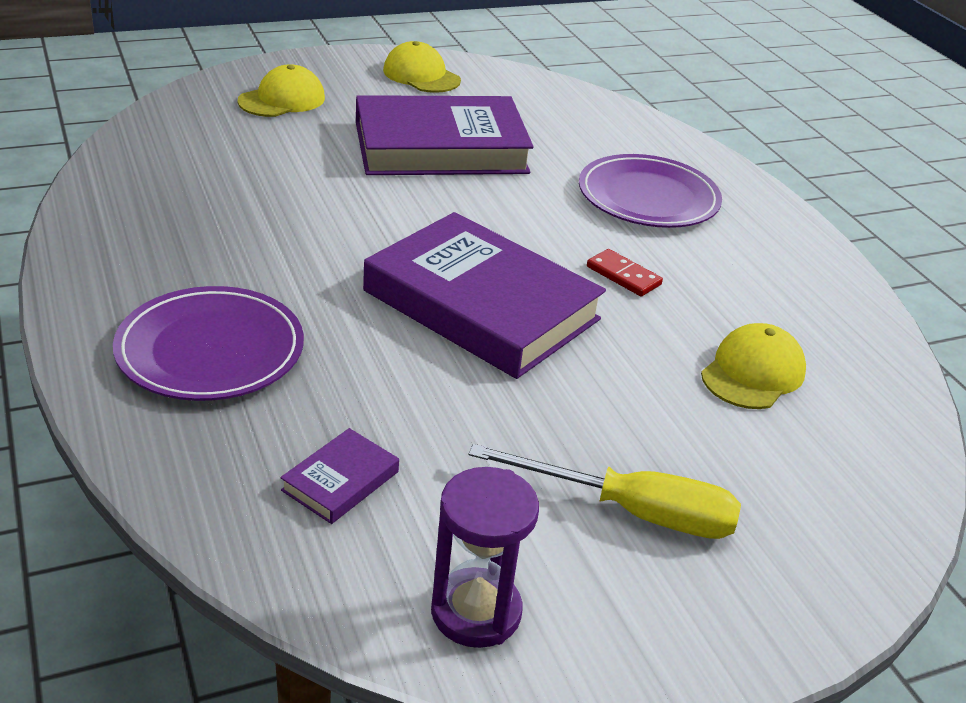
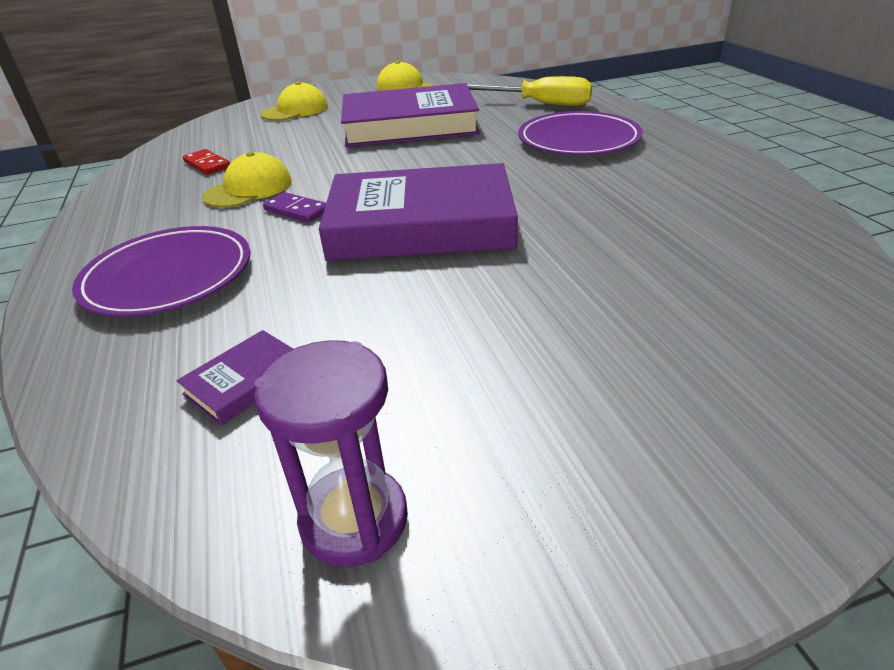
camera: 10 degrees right, 0 degrees up
(331, 270) = (296, 210): none -> purple domino
(481, 305) = (421, 224): purple book -> purple book turned 45 degrees counterclockwise
(623, 276) = (553, 193): red domino -> red domino (207, 164)
(631, 511) = (549, 395): yellow screwdriver -> yellow screwdriver (539, 104)
(753, 373) = (679, 257): yellow cap -> yellow cap (248, 189)

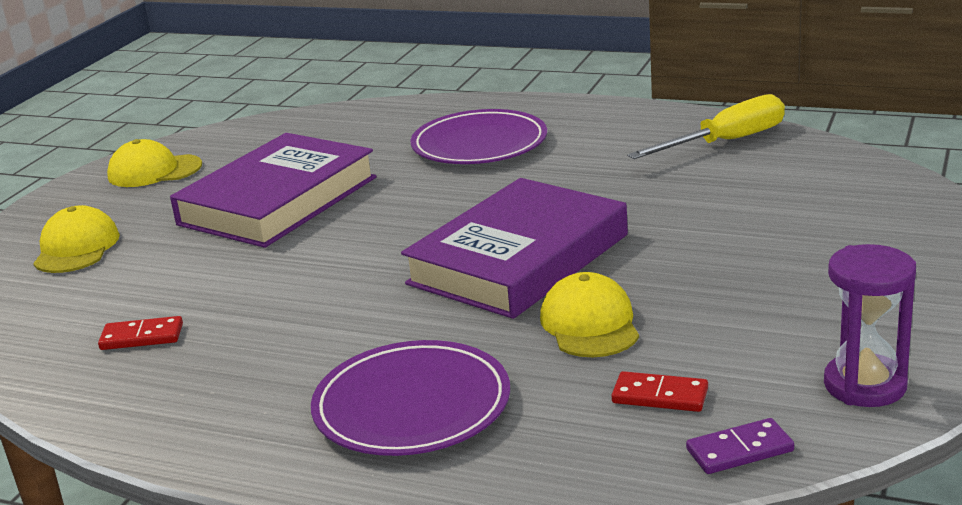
camera: 50 degrees left, 10 degrees down
(246, 382) = (660, 396): purple book -> red domino
(248, 189) = (272, 325): yellow cap -> yellow cap (590, 324)
(296, 210) = (379, 310): purple domino -> purple domino (740, 450)
(539, 104) = (362, 129): yellow screwdriver -> yellow screwdriver (725, 142)

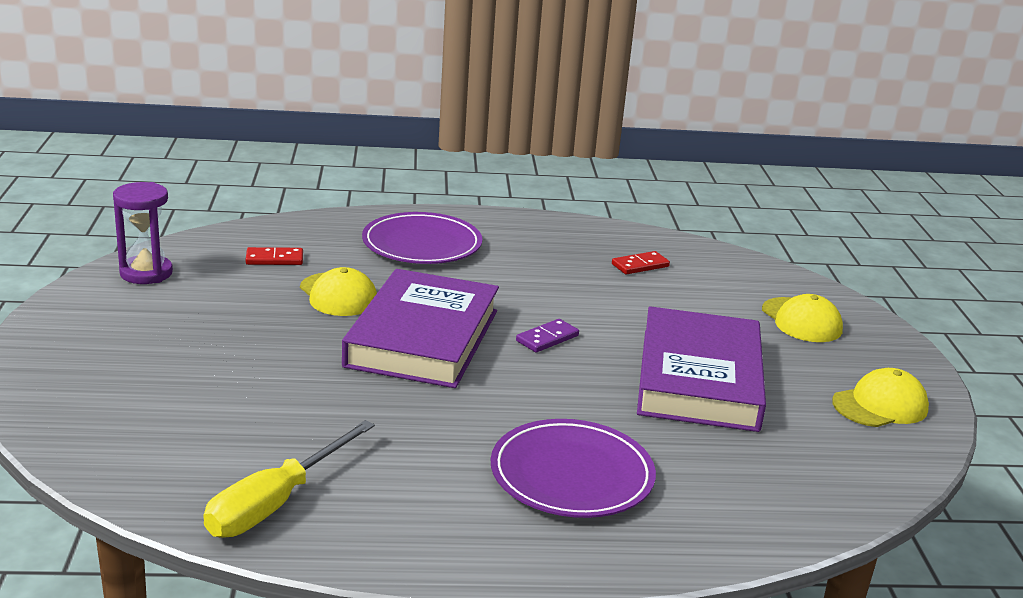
camera: 150 degrees right, 0 degrees up
(740, 450) = (222, 239): purple domino -> purple domino (547, 338)

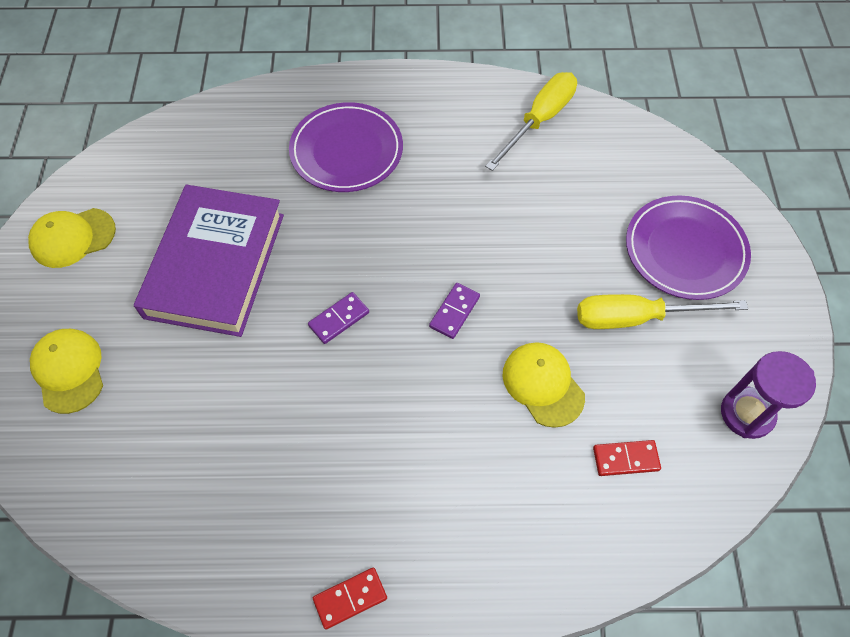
camera: 175 degrees left, 35 degrees up
(222, 327) = (637, 318): none -> yellow screwdriver
(422, 244) = (463, 515): purple plate -> purple plate (685, 250)
(422, 338) = (454, 312): purple book -> purple domino
(640, 265) = (204, 483): red domino -> red domino (350, 598)

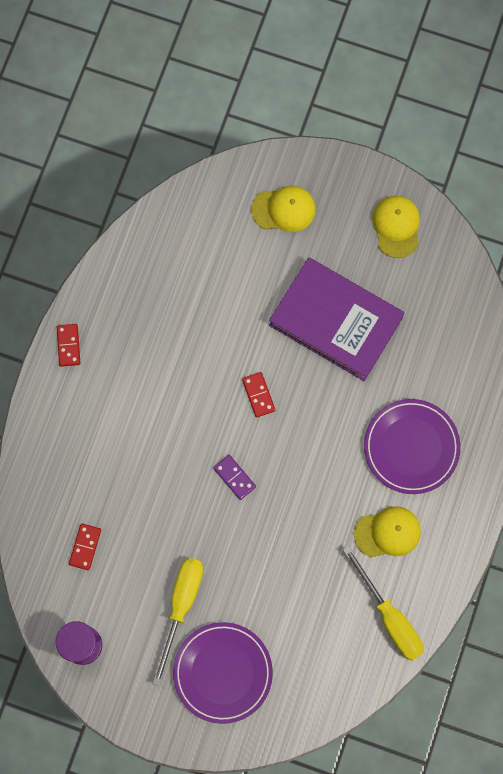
camera: 110 degrees right, 15 degrees up
(339, 319) = (258, 395): purple domino -> red domino
(543, 385) = (156, 516): yellow cap -> yellow cap (387, 532)

